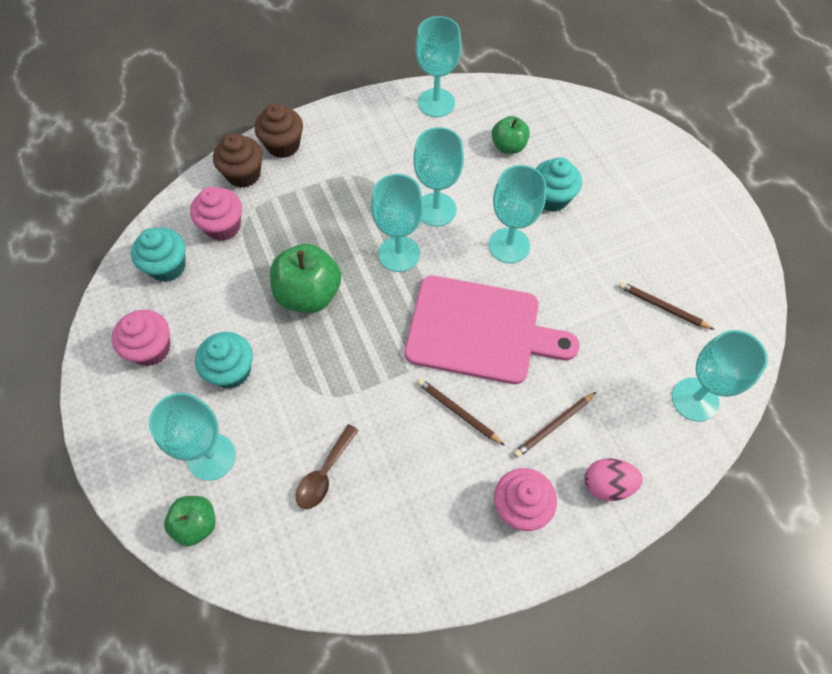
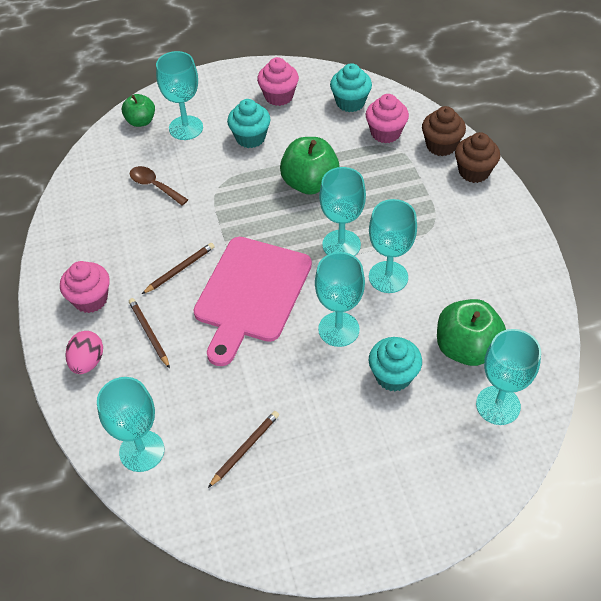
camera: 100 degrees right, 10 degrees down
(436, 103) = (529, 292): turquoise goblet -> turquoise goblet (498, 405)
(508, 146) = (466, 348): green apple -> green apple, size x1.66

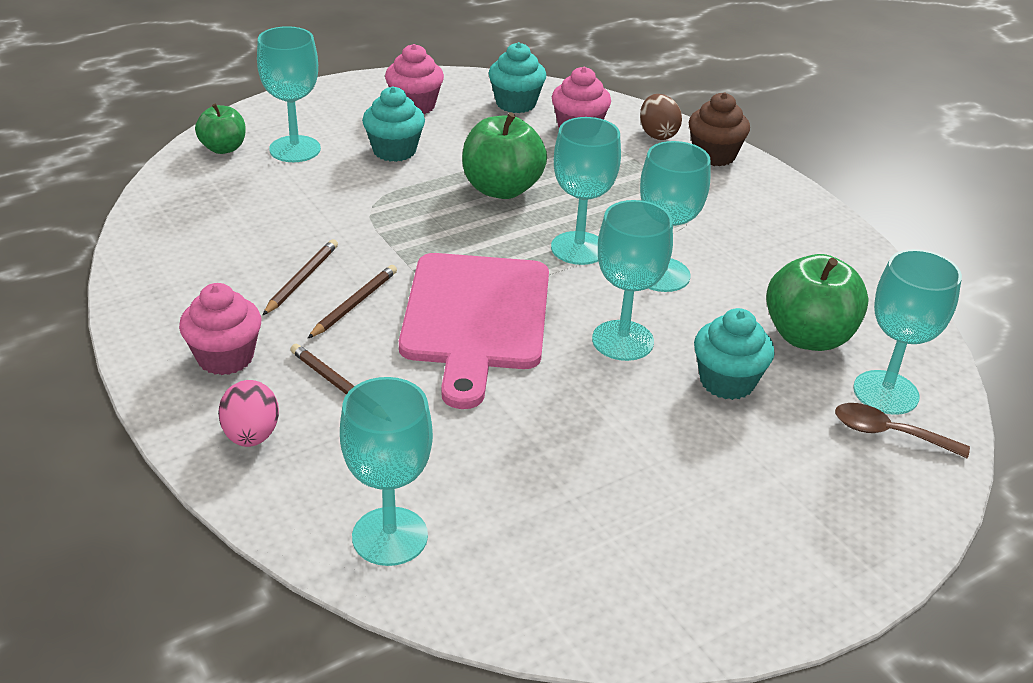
camera: 20 degrees left, 15 degrees down
(154, 186) = (274, 215): brown spoon -> brown spoon (888, 433)
(245, 449) = (555, 504): brown pencil -> brown pencil (302, 279)
(441, 145) = (657, 134): brown cupcake -> brown egg

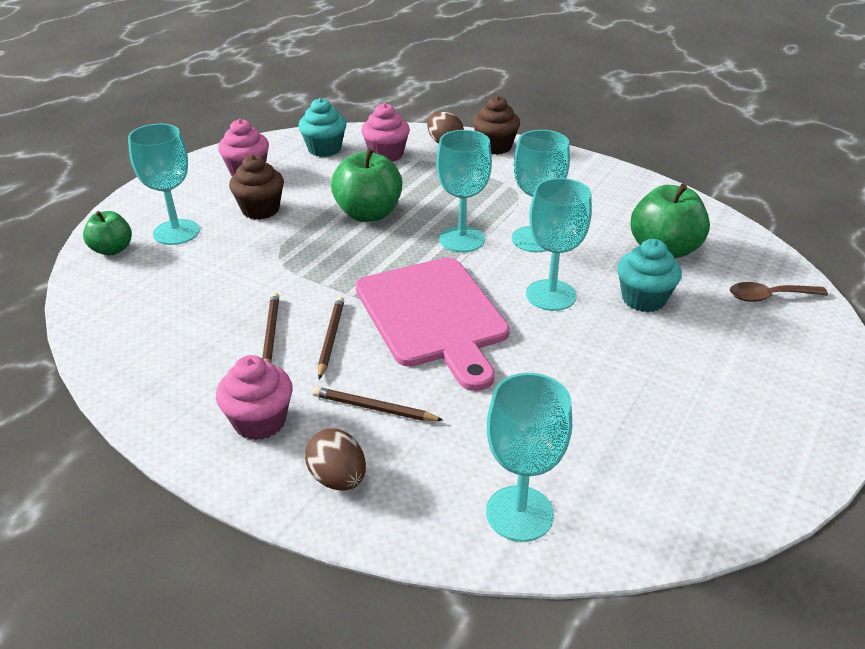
camera: 25 degrees left, 0 degrees up
(251, 435) = (338, 478): pink egg -> brown egg
(394, 151) = (260, 210): turquoise cupcake -> brown cupcake
(885, 392) = (742, 270): turquoise goblet -> none

